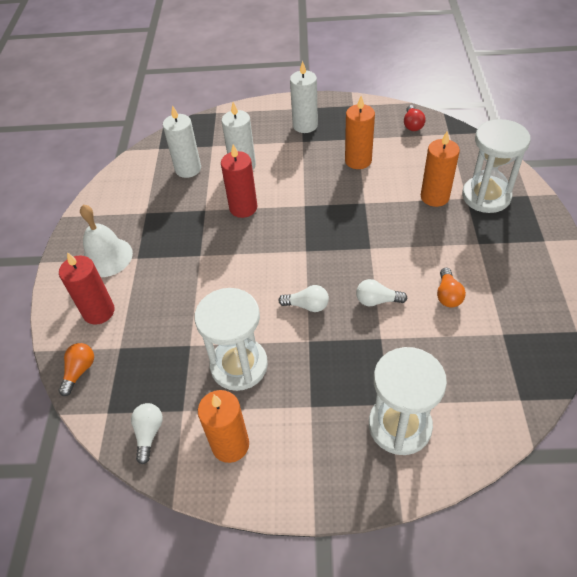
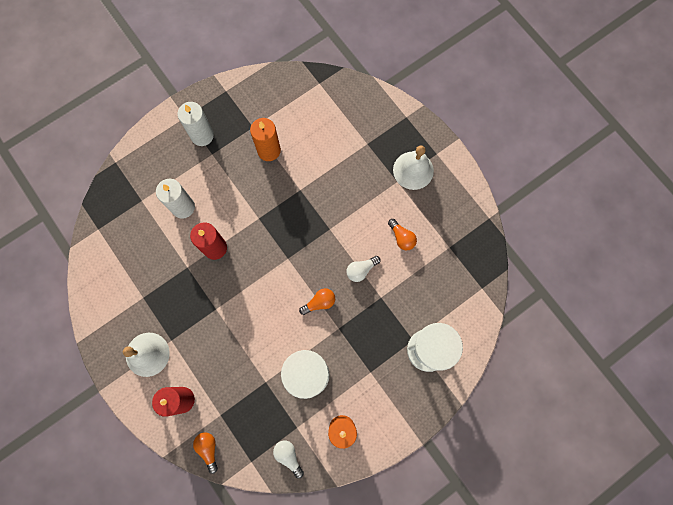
camera: 40 degrees left, 25 degrees up
(188, 169) = (141, 236): white candle -> none
(307, 305) = (319, 303): white light bulb -> orange light bulb
(412, 124) = (286, 88): red light bulb -> none
(434, 197) = (345, 155): orange candle -> none
(486, 196) = (379, 134): white hourglass -> none
(505, 242) = (413, 170): none -> white bell

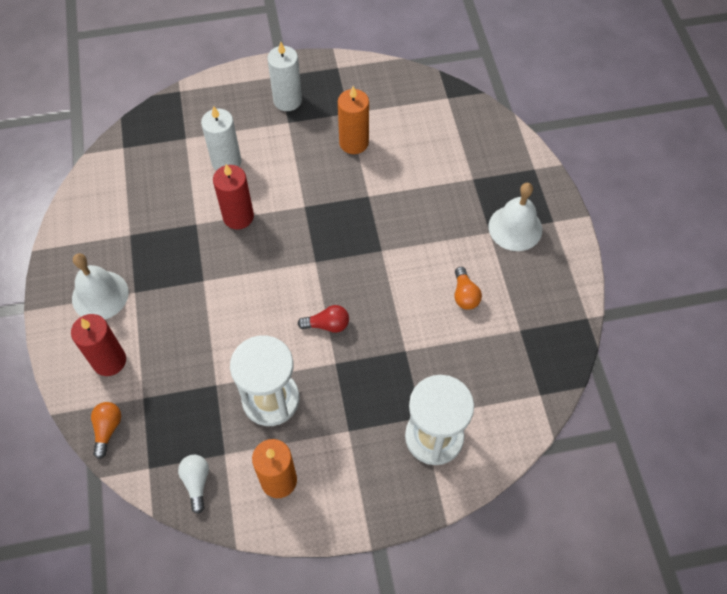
camera: 25 degrees right, 15 degrees down
(319, 303) = (327, 325): orange light bulb -> red light bulb
(361, 270) = (396, 310): white light bulb -> none

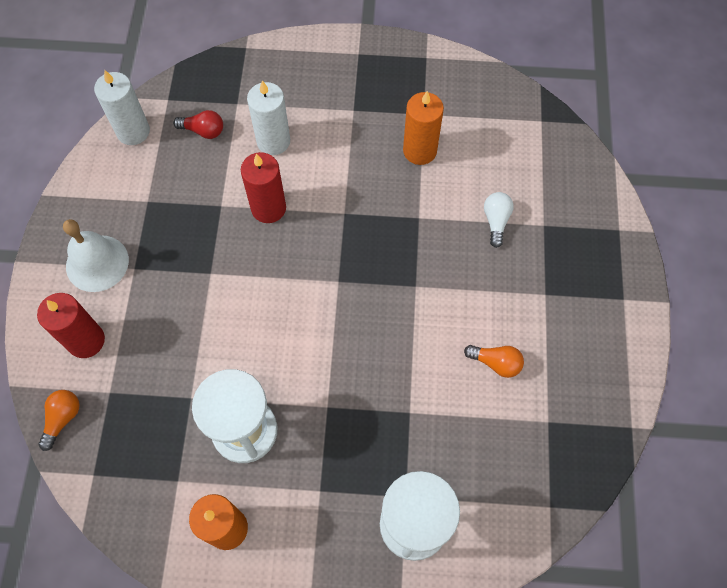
camera: 15 degrees right, 5 degrees up
(196, 482) = (139, 506): white light bulb -> white light bulb (496, 221)
(287, 100) = (360, 84): white candle -> white candle (133, 131)
(327, 325) = (331, 359): red light bulb -> red light bulb (203, 131)
(464, 295) = (495, 363): orange light bulb -> orange light bulb turned 75 degrees counterclockwise
(515, 228) = (576, 296): white bell -> none

